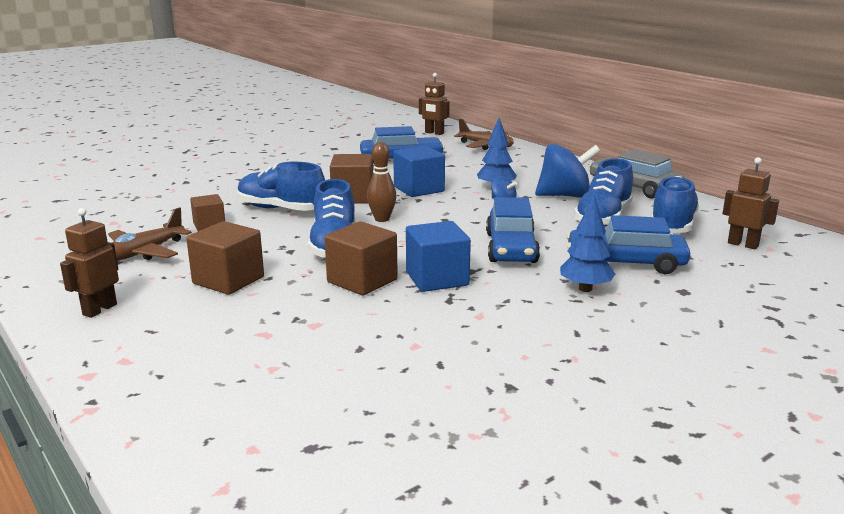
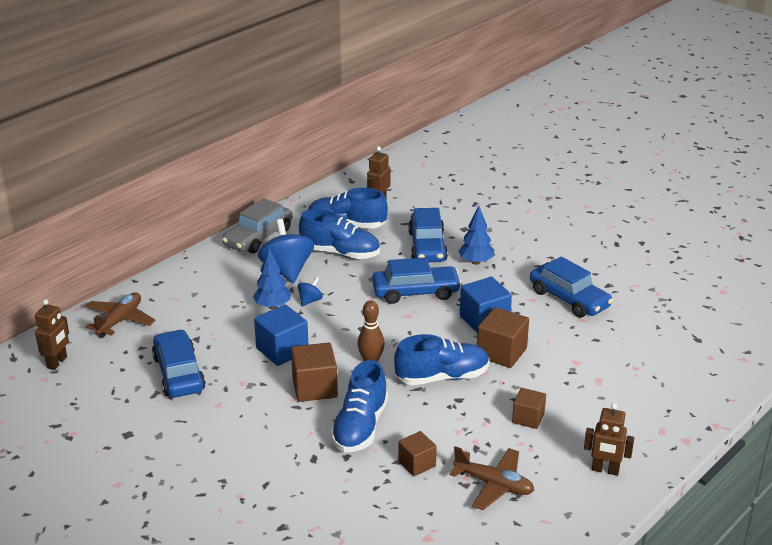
camera: 100 degrees left, 10 degrees up
(228, 280) = (528, 418): brown cube -> brown cube, size x0.64
(474, 343) = (569, 299): none -> blue car

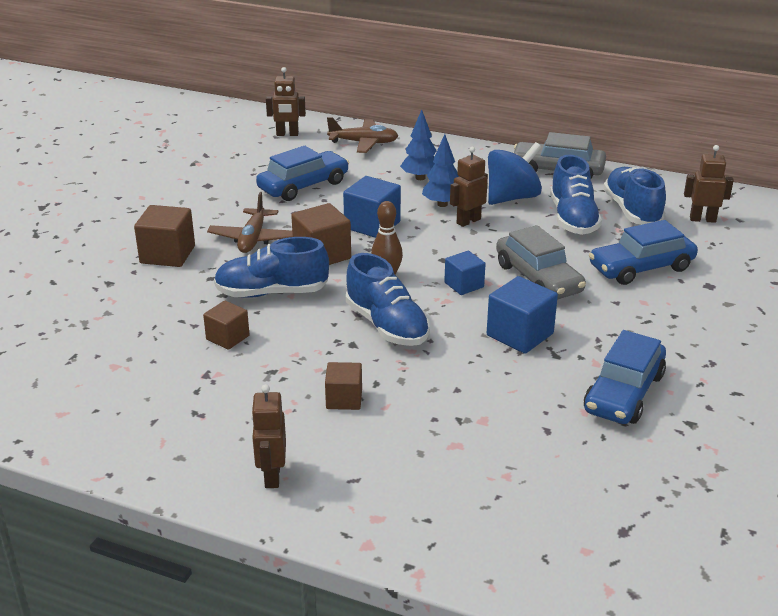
camera: 70 degrees right, 0 degrees up
(310, 301) = (468, 221): blue spinning top -> brown robot
(405, 327) = (464, 285): none -> blue cube
(416, 292) = (538, 278): blue car -> grey car
(476, 262) = (641, 307): blue tree -> blue tree (420, 178)
(494, 485) = (212, 394): brown plane -> brown plane (253, 239)
(501, 353) = (462, 358): brown cube -> brown cube (167, 254)

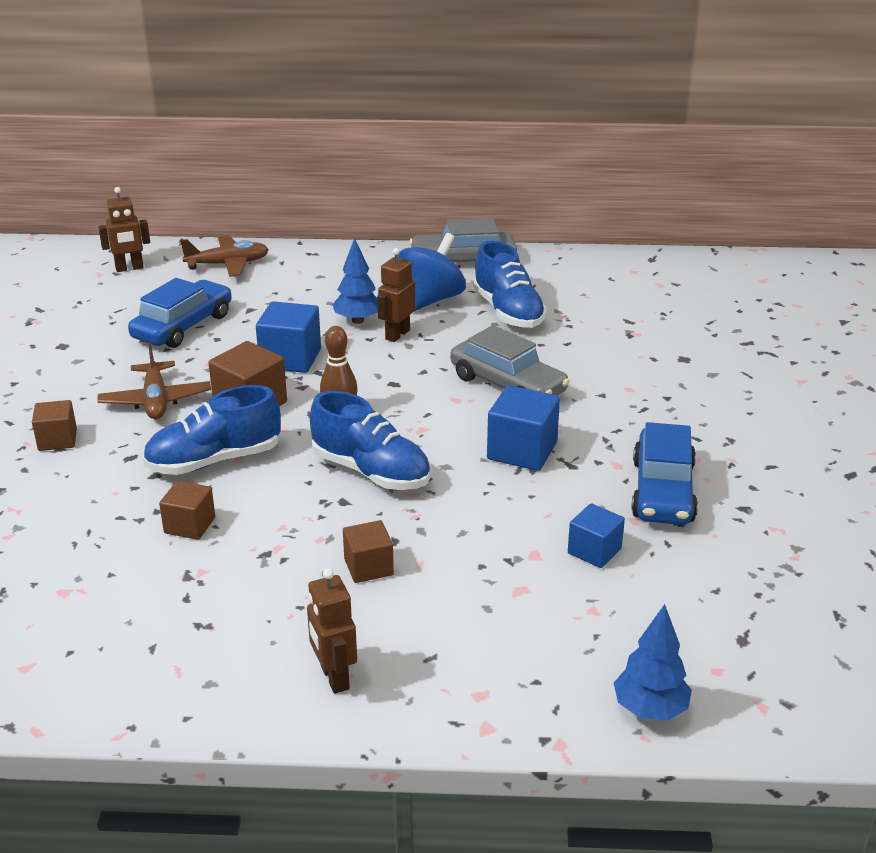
camera: 20 degrees left, 0 degrees up
(167, 254) = (57, 440): brown cube -> brown cube, size x0.64
(420, 178) = (316, 294): blue tree -> blue tree (650, 709)
(464, 285) = (431, 407): blue cube -> blue cube (594, 551)
(632, 211) = (565, 293): blue shoe -> none
(641, 268) = (607, 353): blue car -> none
(702, 219) = (640, 289): brown robot -> none

